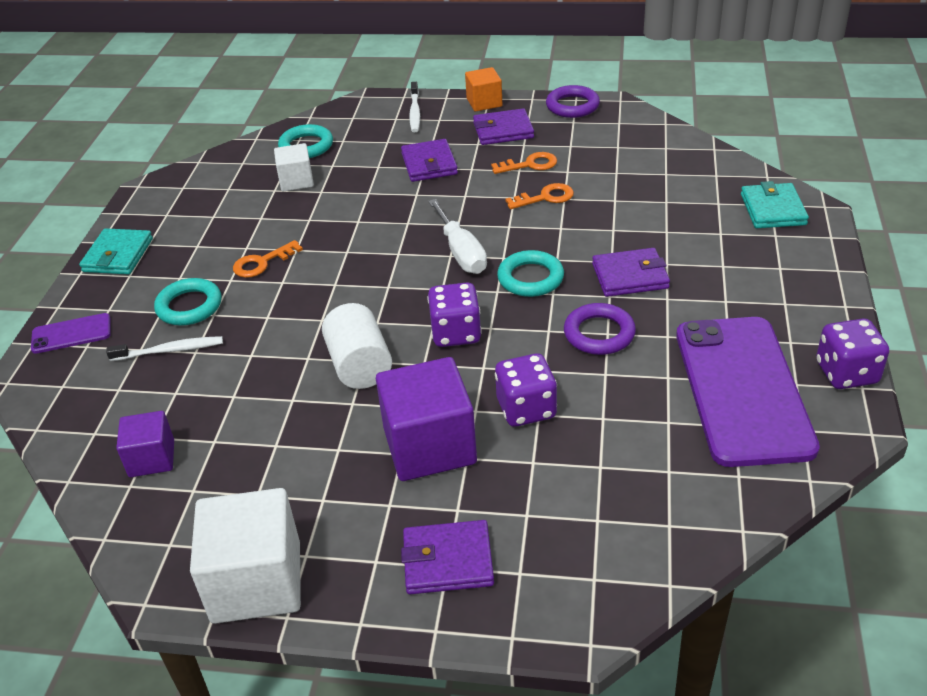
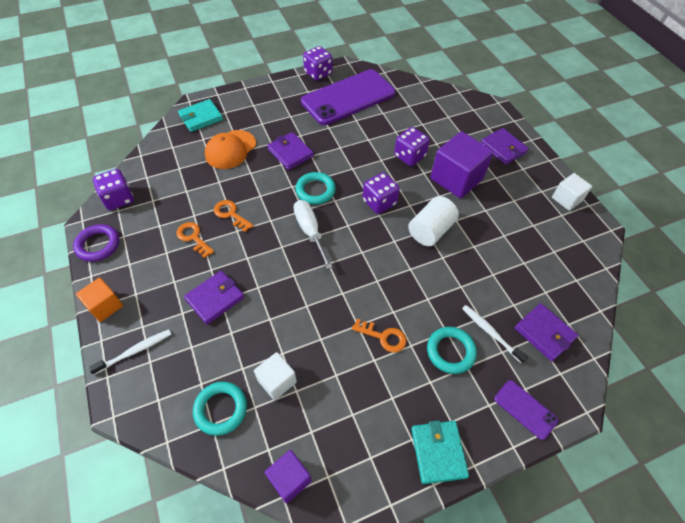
camera: 125 degrees left, 15 degrees up
(118, 255) = (438, 452): turquoise wallet -> turquoise wallet turned 75 degrees counterclockwise
(152, 458) = (556, 282): purple cube -> purple cube (289, 479)
(256, 582) = (567, 199): white cube -> white cube, size x0.56
(461, 253) = (310, 231): white screwdriver -> white screwdriver turned 60 degrees counterclockwise
(503, 130) = (149, 273): purple wallet -> purple wallet (544, 333)
(599, 334) = (342, 149): purple ring -> none
(638, 125) = (118, 199): none -> purple dice
(676, 222) = (230, 149): none -> orange cap

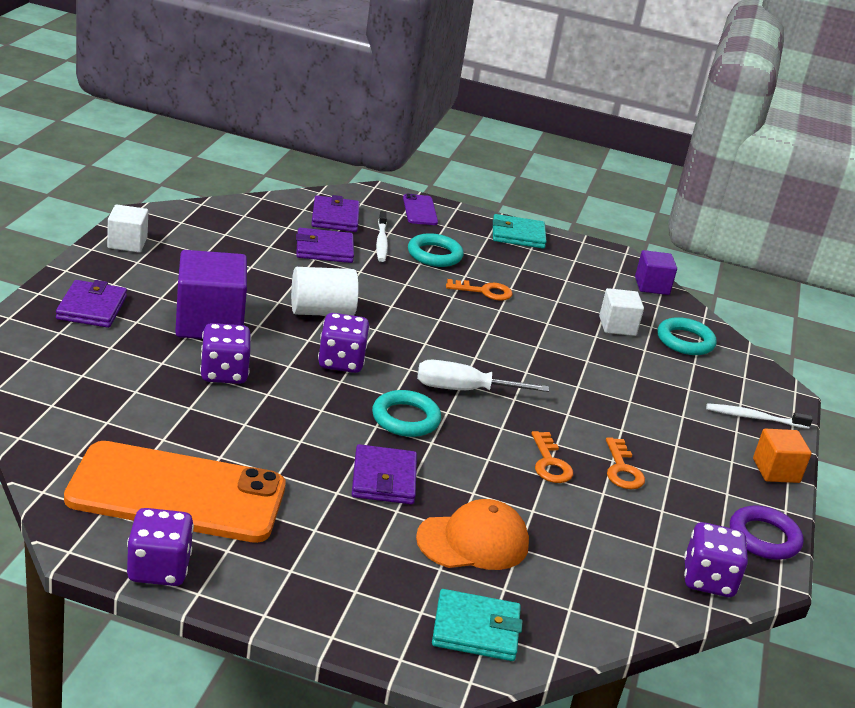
camera: 145 degrees left, 25 degrees down
(215, 298) = (636, 404): purple wallet -> purple wallet (324, 249)
(310, 231) = (463, 390): white screwdriver -> white screwdriver turned 75 degrees clockwise
(348, 97) = (177, 493): purple phone -> orange phone
(383, 337) = (484, 291): orange key -> orange key turned 120 degrees clockwise
(438, 452) = (518, 235): turquoise wallet -> turquoise wallet turned 60 degrees clockwise

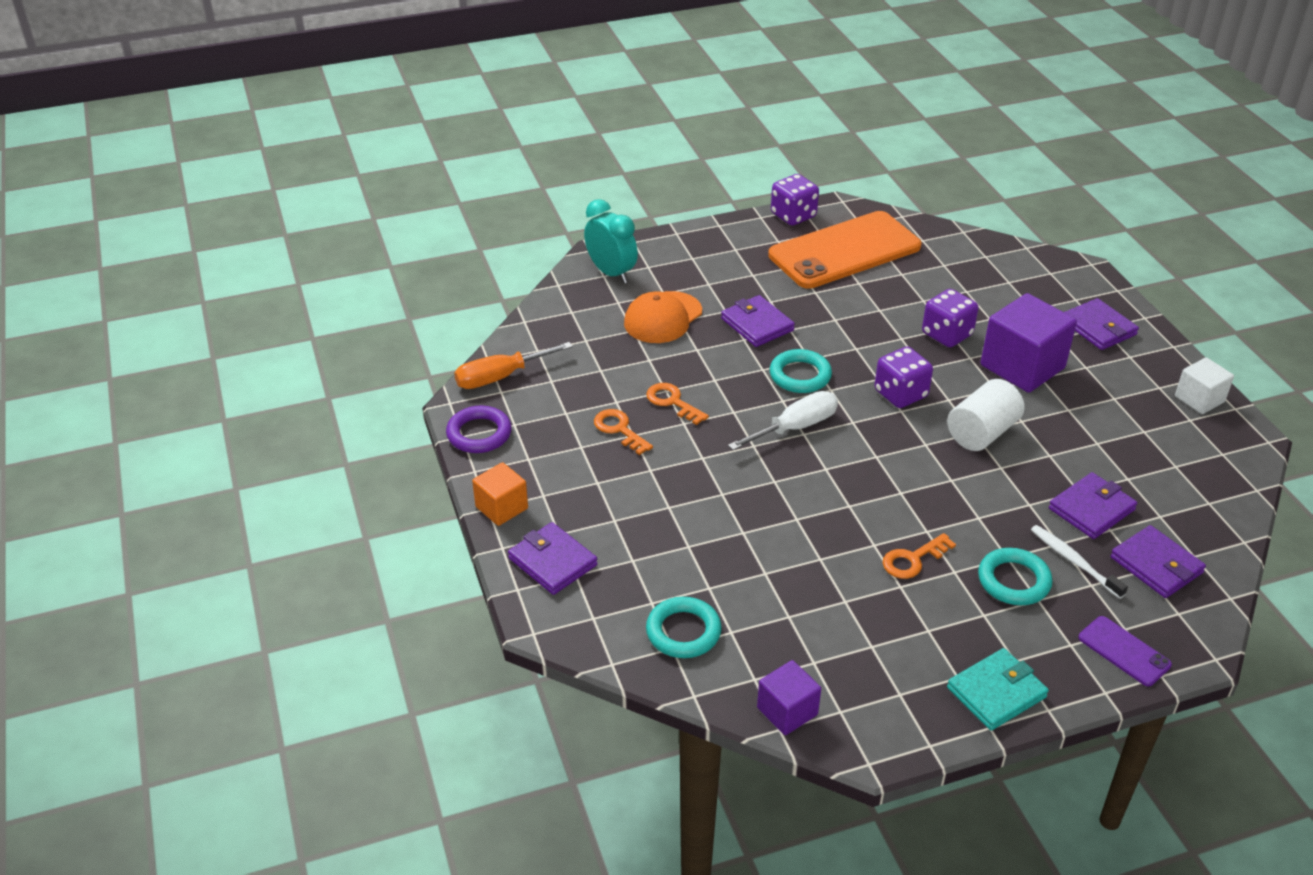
camera: 150 degrees right, 10 degrees up
(476, 630) = (611, 273): turquoise wallet -> turquoise clock
(617, 326) = (760, 604): white cube -> none
(708, 580) = (500, 377): purple dice -> orange screwdriver
(754, 418) = (553, 562): white toothbrush -> purple wallet

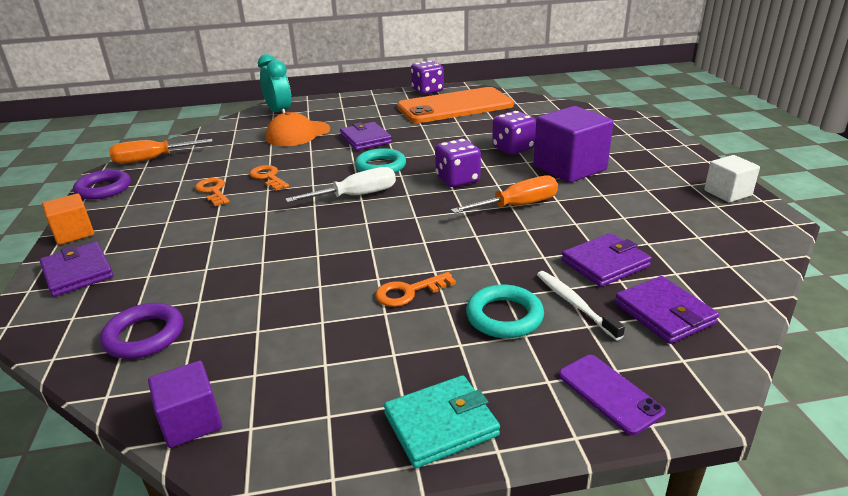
camera: 10 degrees right, 10 degrees down
(683, 632) = (144, 336): turquoise ring -> purple ring
(982, 433) = (517, 206): white cylinder -> orange screwdriver
(1098, 328) = (642, 149): purple wallet -> none

